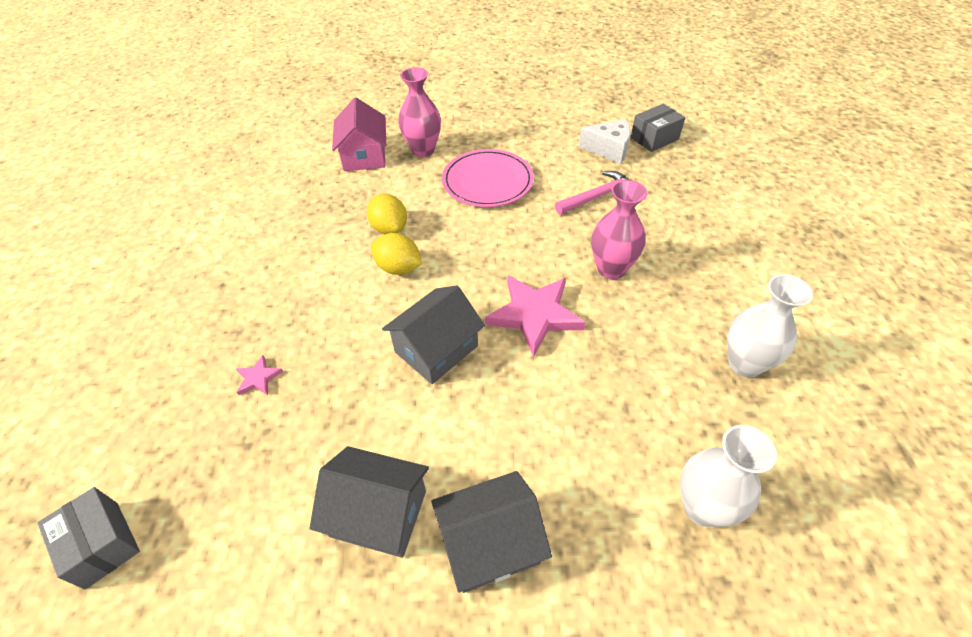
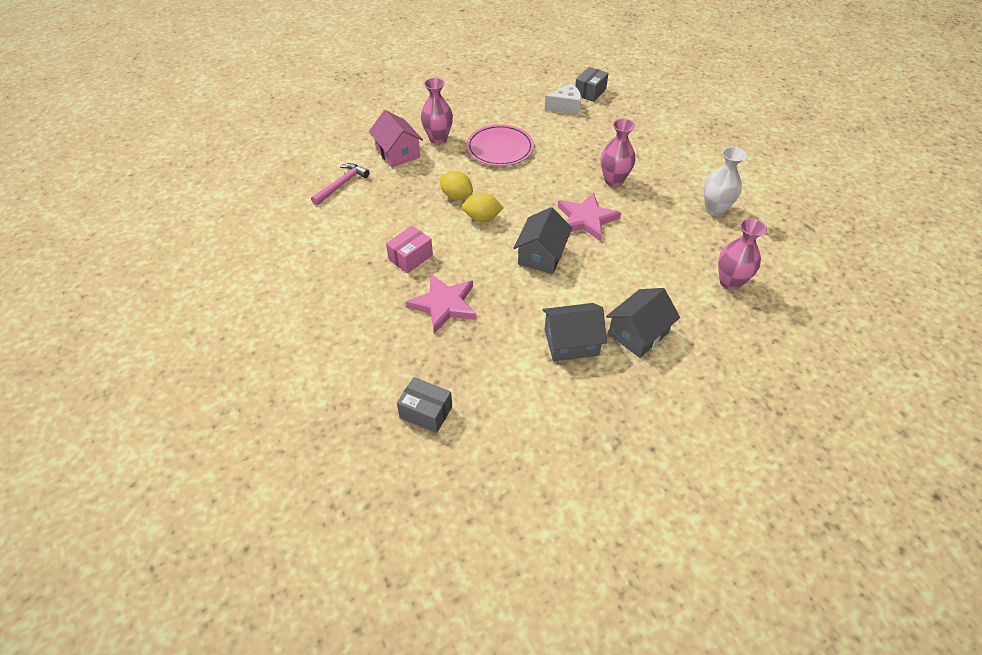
camera: 25 degrees left, 0 degrees up
(258, 378) = (444, 305): pink star -> pink star, size x2.26
(273, 294) = (410, 257): none -> pink box
(598, 196) = (578, 139): pink hammer -> pink hammer (342, 184)
(702, 507) = (730, 282): white vase -> pink vase

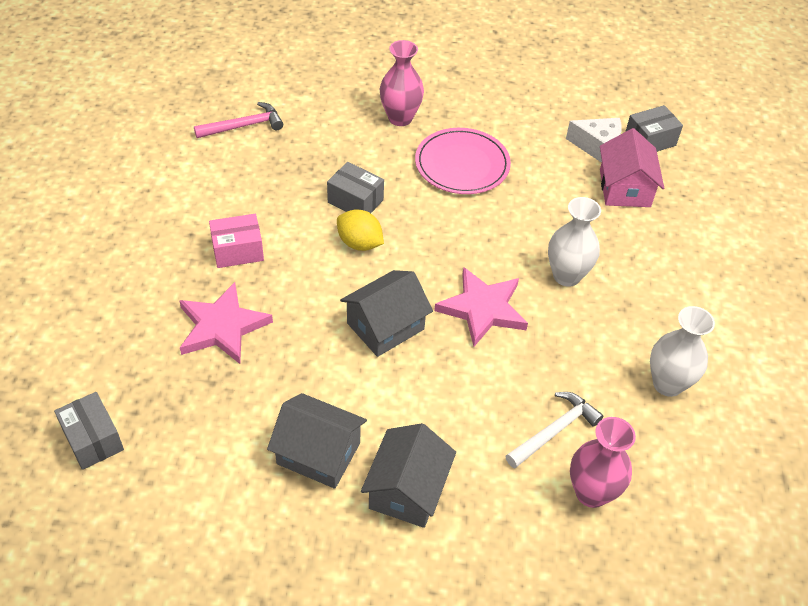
camera: 30 degrees right, 0 degrees up
(397, 153) = (338, 115): pink house -> pink house (624, 188)
(456, 196) = (355, 201): yellow lemon -> grey box
(613, 180) = (566, 276): pink vase -> white vase
(638, 333) = (407, 490): grey house -> grey house turned 60 degrees counterclockwise
(683, 261) = (554, 431): none -> white hammer

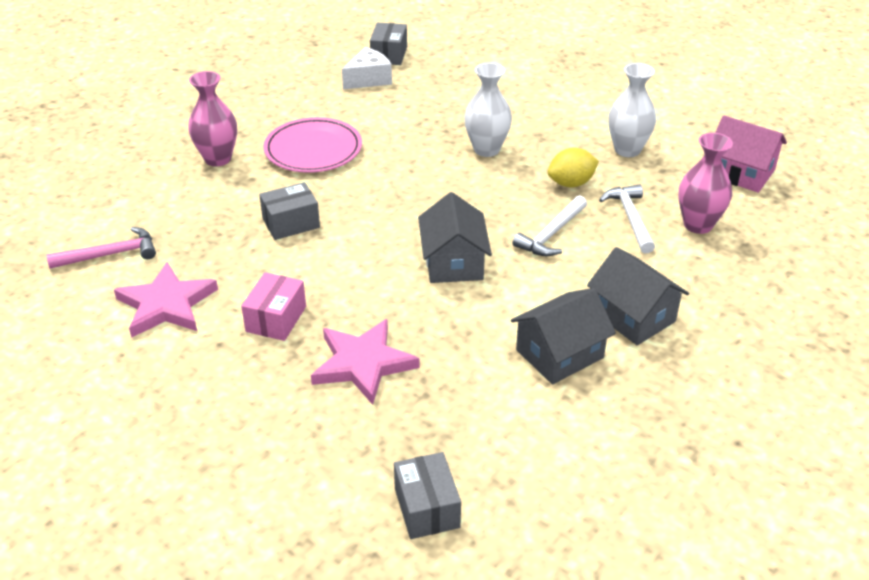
camera: 55 degrees left, 10 degrees down
(93, 439) = (427, 508): grey box -> grey box turned 75 degrees clockwise
(244, 126) = (110, 254): pink hammer -> pink hammer turned 60 degrees clockwise
(359, 243) = (345, 240): yellow lemon -> yellow lemon (571, 183)
(479, 378) = (551, 234): none -> white hammer
(482, 309) = (482, 203): pink star -> pink star (166, 305)
(624, 188) = (425, 86): pink house -> pink house (741, 173)

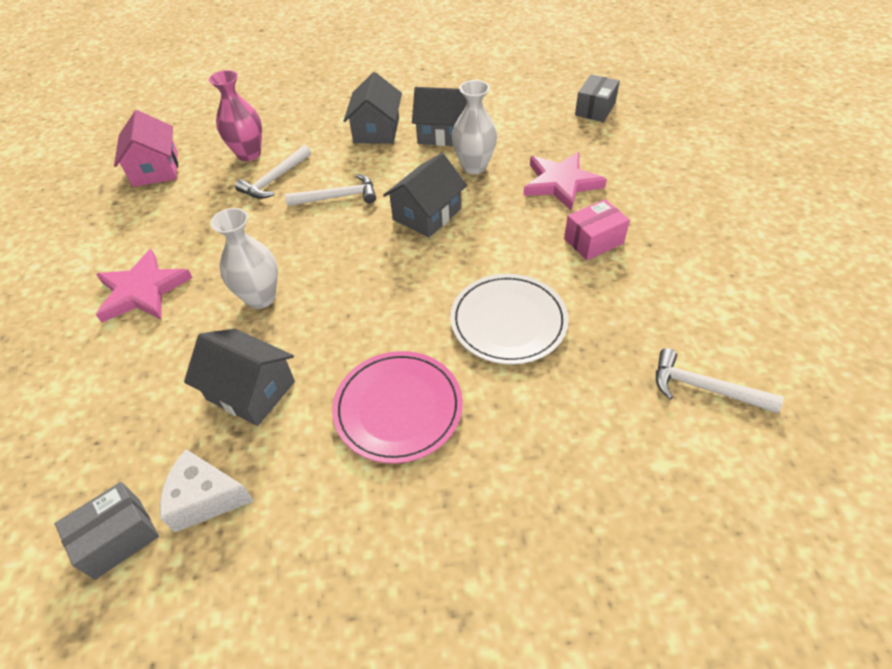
camera: 135 degrees left, 10 degrees up
(110, 254) = (704, 388): pink hammer -> white hammer
(166, 305) = (674, 299): pink star -> pink star (143, 291)
(218, 159) = (508, 467): pink vase -> none
(291, 223) = (508, 321): grey box -> white plate
(413, 115) = (250, 390): none -> grey house
(571, 183) = (260, 226): yellow lemon -> none
(627, 150) = (175, 229): white vase -> white vase (474, 167)

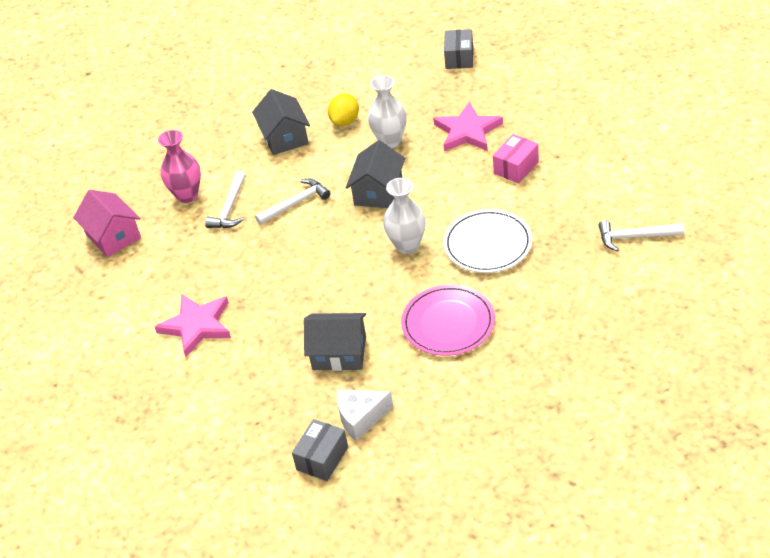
camera: 20 degrees left, 5 degrees down
(260, 298) = (295, 296): white vase -> white vase (407, 245)
(443, 133) = (345, 121): grey house -> yellow lemon

